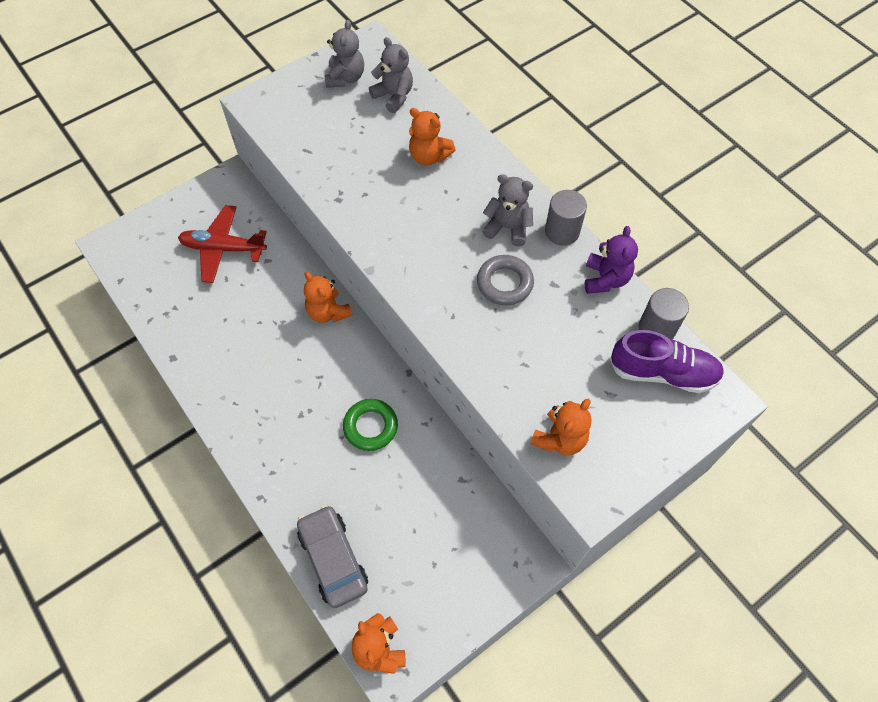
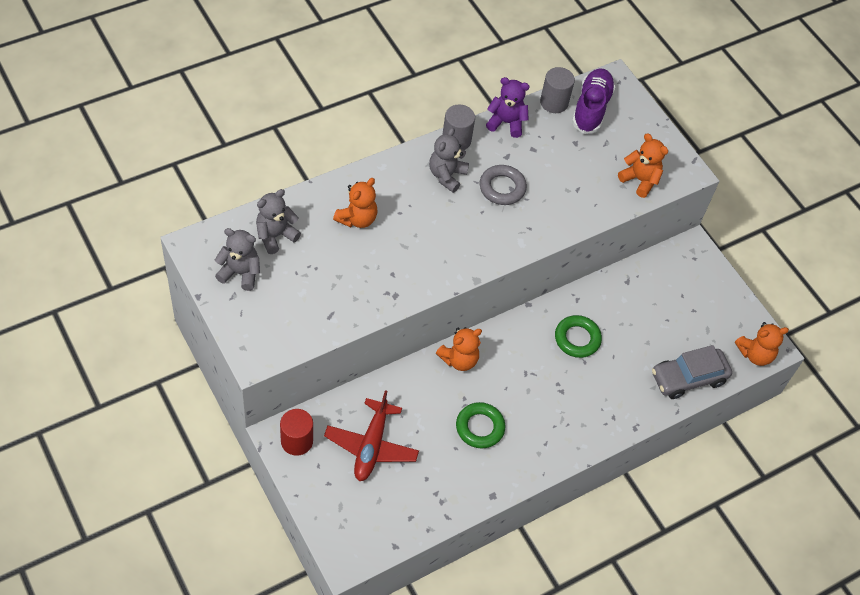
camera: 90 degrees left, 5 degrees down
(225, 191) = (297, 441): none -> red cylinder
(249, 338) = (480, 427): none -> green ring

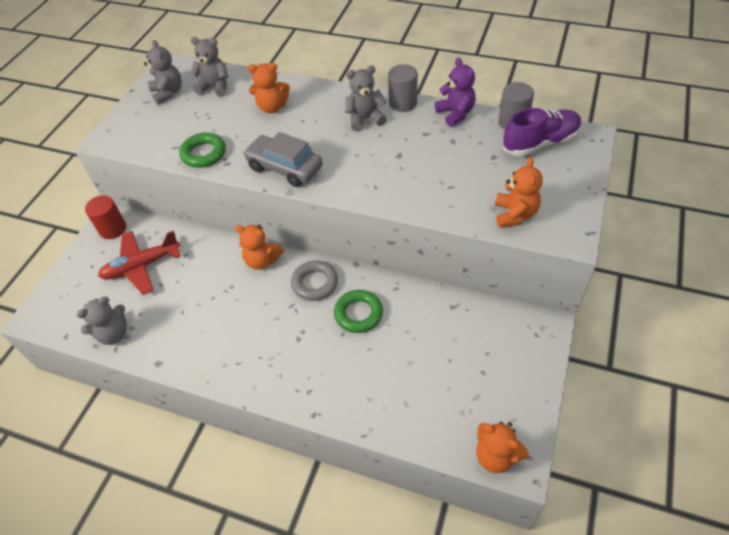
camera: 60 degrees right, 5 degrees down
(430, 509) = (114, 334): none -> grey teddy bear
(480, 427) = (213, 313): green ring -> green ring (204, 154)
(502, 188) = (393, 149): grey ring -> grey ring (315, 283)
(688, 378) = (408, 418): grey car -> grey car (285, 168)

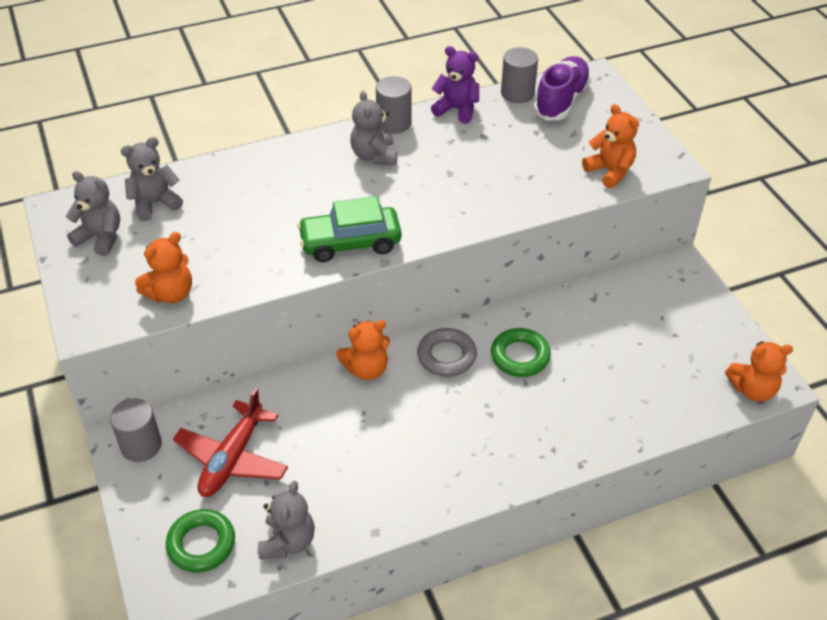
camera: 45 degrees left, 5 degrees down
(113, 229) = (141, 445): red cylinder -> grey cylinder
(204, 154) = (239, 276): green ring -> green ring (201, 544)
(272, 107) = (256, 192): orange teddy bear -> orange teddy bear (171, 293)
(285, 168) = (350, 243): grey car -> green car
(365, 119) = (374, 156): grey teddy bear -> grey teddy bear turned 45 degrees counterclockwise

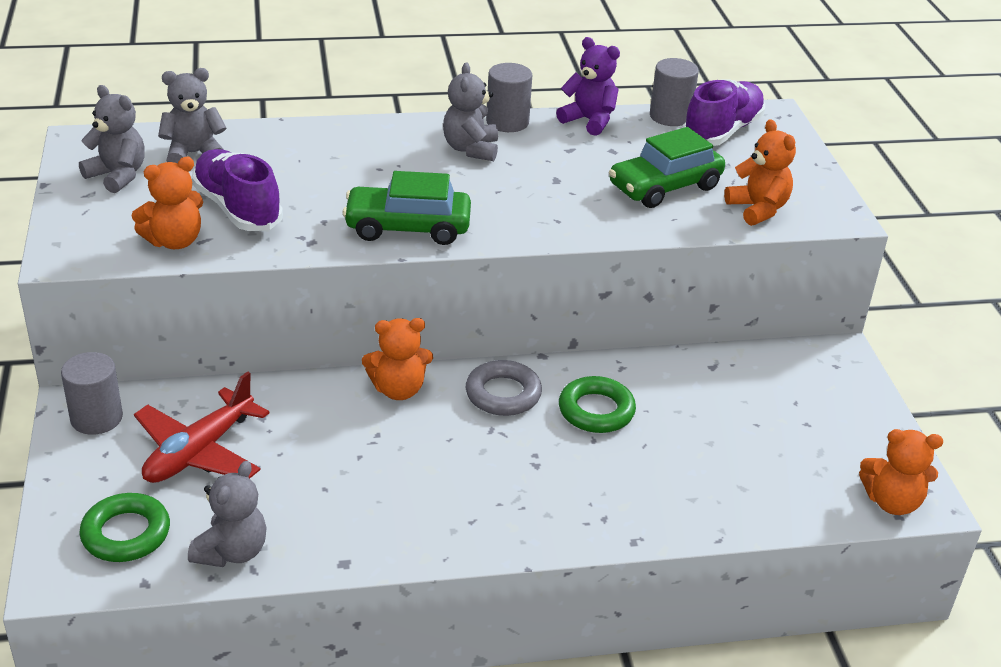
camera: 10 degrees right, 10 degrees down
(210, 251) = (237, 208): none -> purple shoe
(534, 163) = (664, 187): none -> green car

